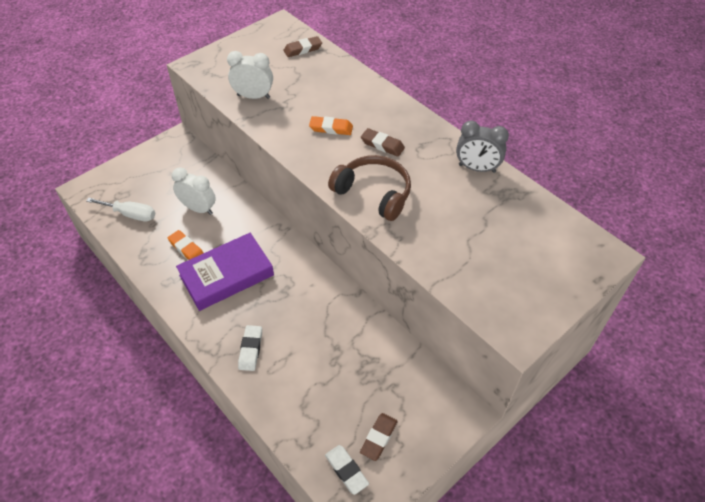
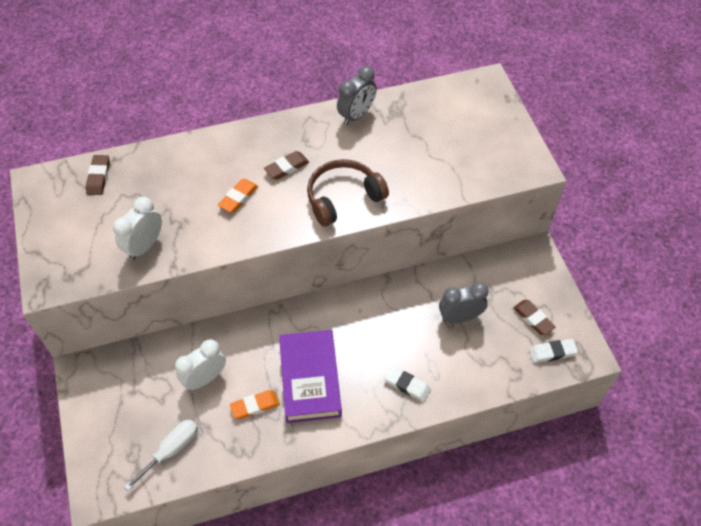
camera: 65 degrees left, 5 degrees up
(345, 368) = (460, 317): none -> grey clock

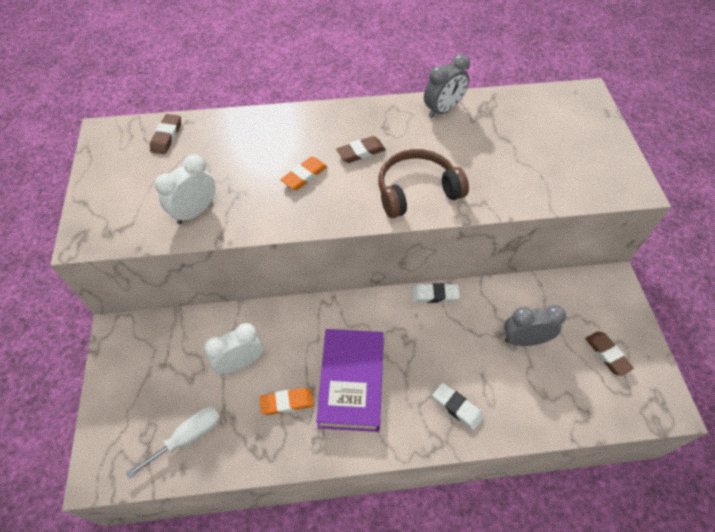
camera: 10 degrees right, 0 degrees up
(552, 352) = (626, 397): white eraser -> white eraser (434, 295)

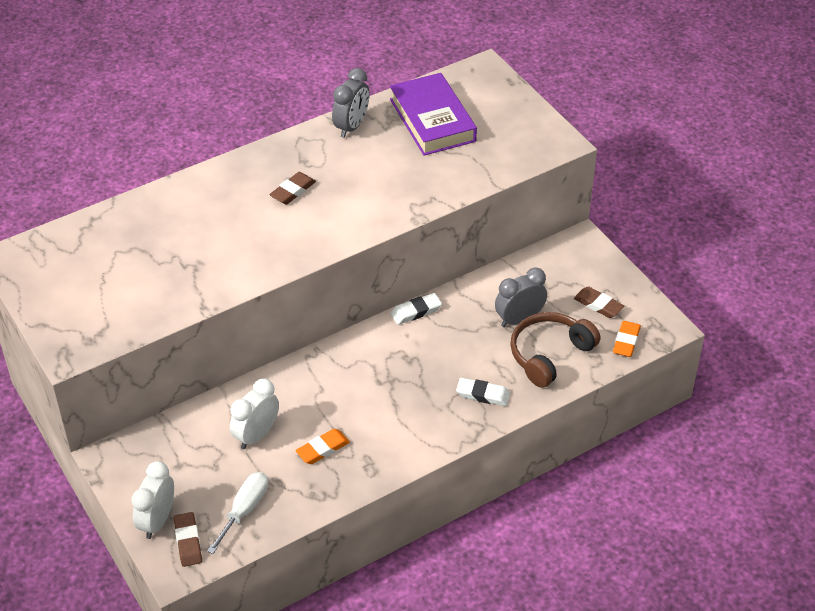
camera: 25 degrees left, 10 degrees down
(167, 136) = (82, 239): brown eraser -> brown eraser (188, 541)
(195, 212) = (163, 295): white clock -> white clock (157, 521)
(304, 176) = (250, 229): orange eraser -> orange eraser (626, 341)
(351, 382) = (374, 411): purple book -> purple book (432, 120)
(417, 191) = (366, 208): brown headphones -> brown headphones (549, 354)

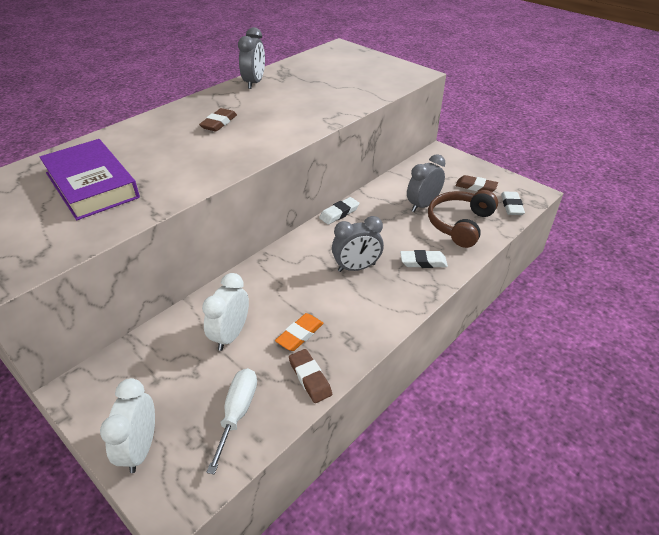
camera: 15 degrees left, 5 degrees down
(188, 541) = (181, 465): brown eraser -> brown eraser (310, 378)
(407, 387) = (356, 268): none -> grey clock
(432, 120) = (316, 73): purple book -> purple book (91, 185)
(626, 341) = (511, 206): orange eraser -> white eraser

